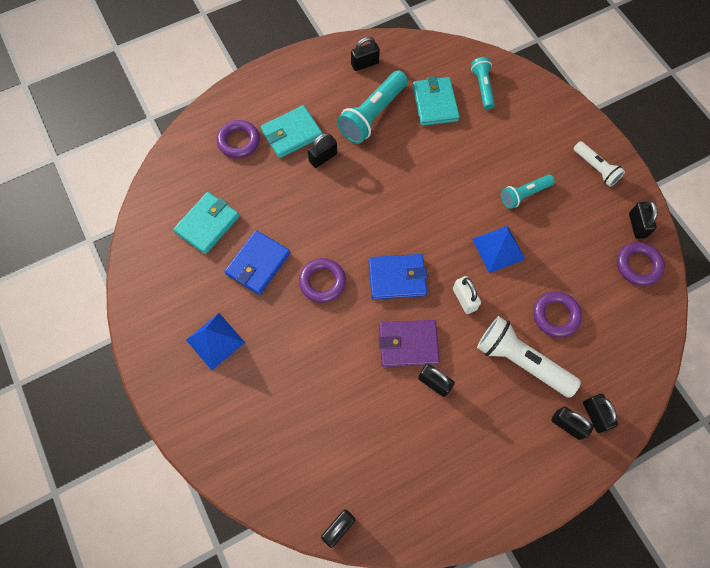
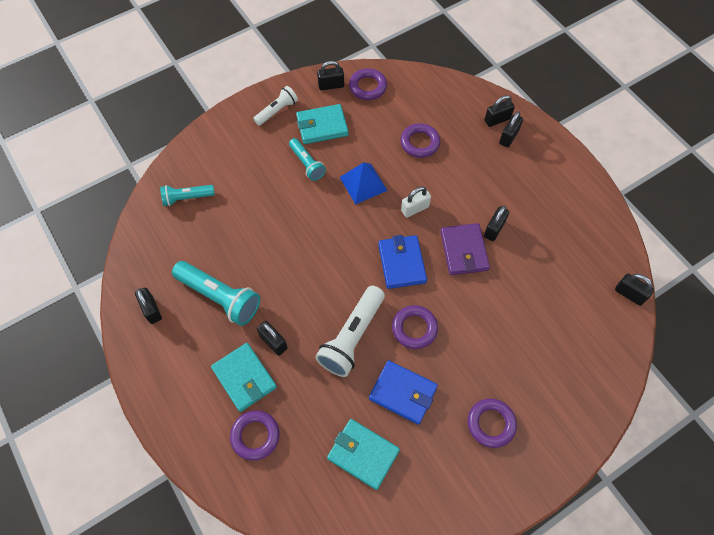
camera: 95 degrees left, 5 degrees down
(215, 341) = (491, 424): blue pyramid -> purple ring
(435, 103) = (206, 239): turquoise wallet -> turquoise wallet (322, 126)
(521, 361) = (463, 167): white flashlight -> white flashlight (352, 337)

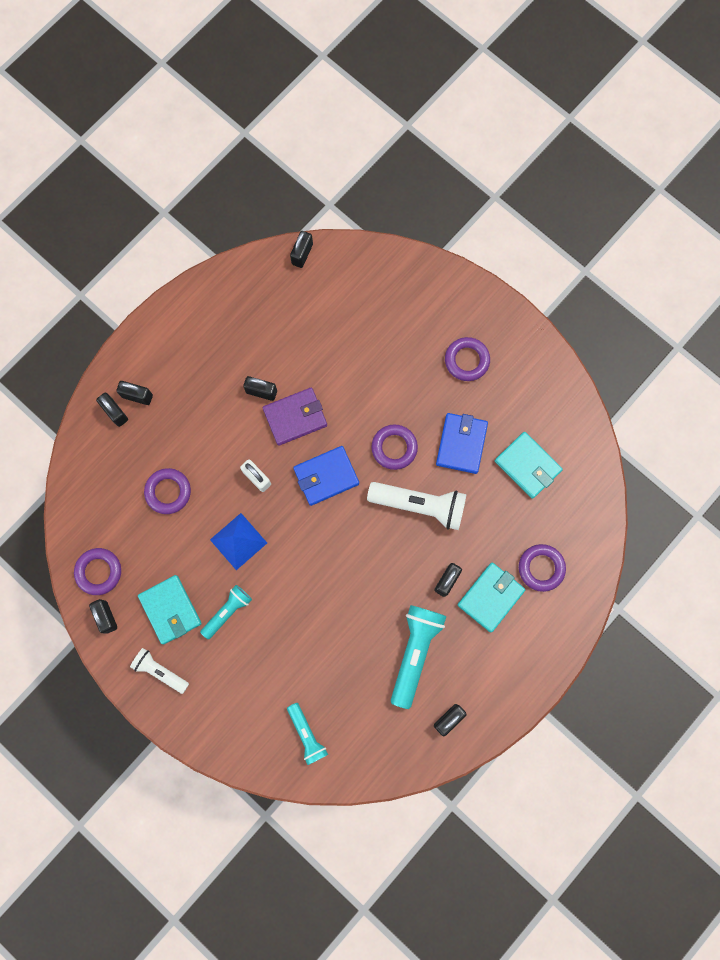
camera: 105 degrees left, 15 degrees up
(363, 454) = (527, 466): turquoise wallet -> turquoise wallet turned 60 degrees counterclockwise

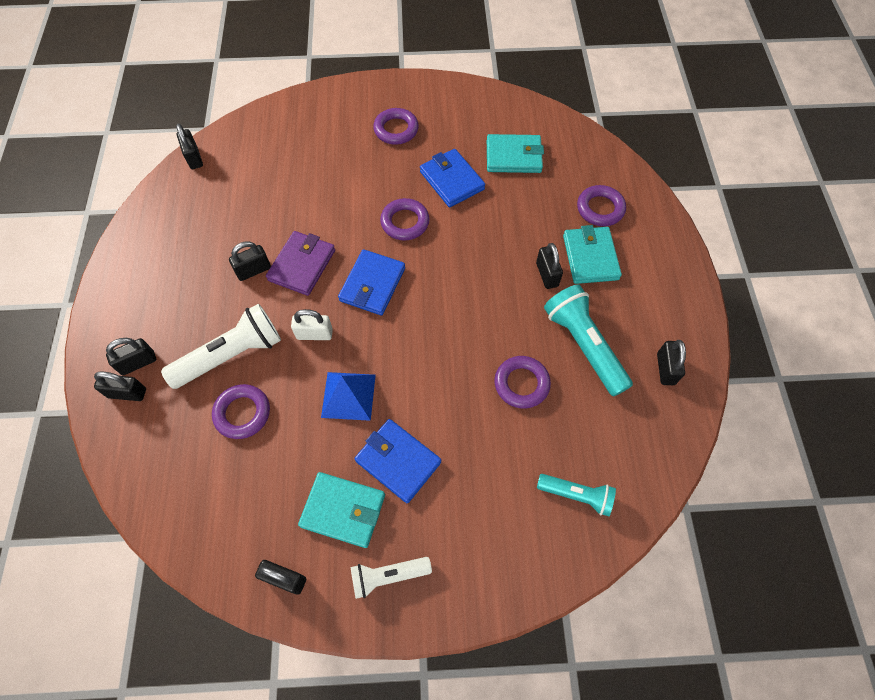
camera: 45 degrees left, 15 degrees down
(99, 572) = (237, 544): purple ring -> purple ring (521, 384)
(227, 612) = (398, 461): turquoise flashlight -> blue wallet
(419, 505) = (467, 243): white flashlight -> white flashlight (231, 355)

